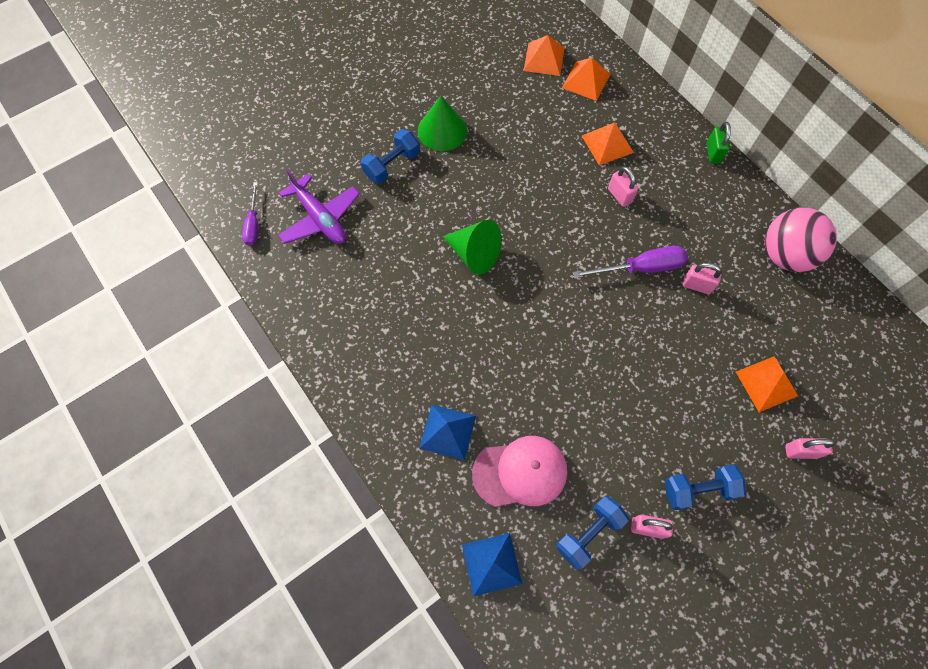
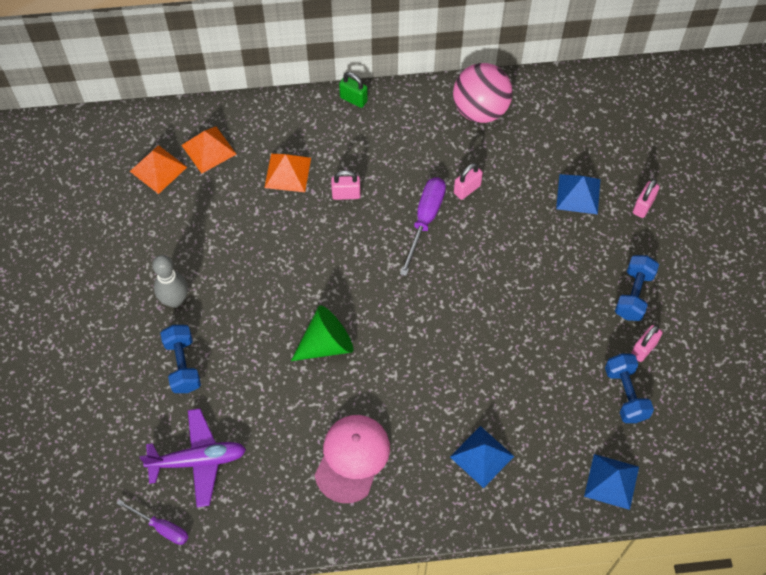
camera: 60 degrees left, 5 degrees down
(442, 130) = (175, 300): green cone -> grey bowling pin
(520, 472) = (549, 417): pink cap -> pink cap (352, 458)
(766, 383) = (578, 194): orange pyramid -> blue pyramid

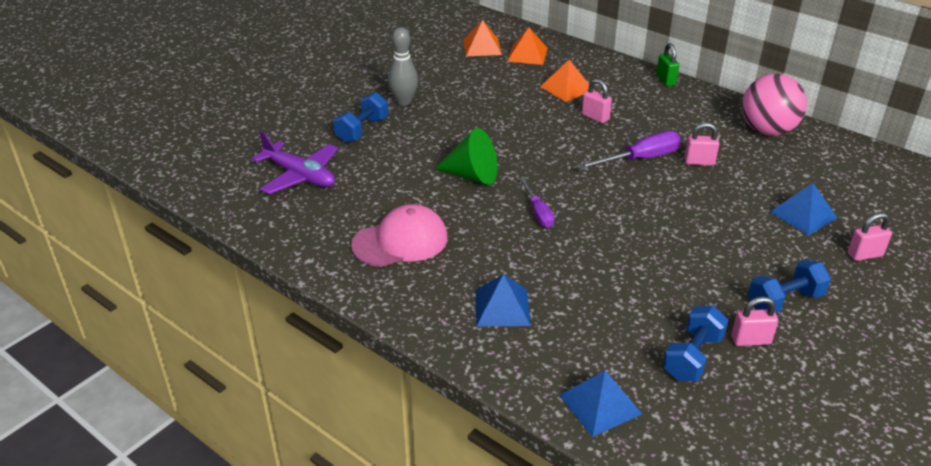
camera: 45 degrees right, 25 degrees down
(162, 527) = (227, 191): purple screwdriver -> purple screwdriver (538, 212)

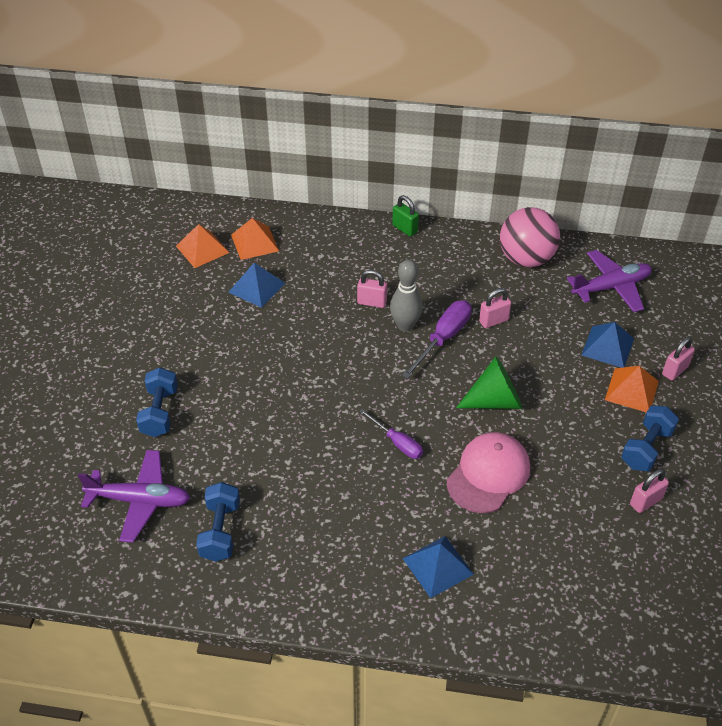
camera: 30 degrees left, 10 degrees up
(400, 241) = (298, 535): pink cap -> pink cap (488, 474)
(404, 101) = (175, 356): grey bowling pin -> grey bowling pin (405, 325)
(472, 175) = (308, 424): green cone -> green cone (495, 401)
(566, 88) = (322, 274): orange pyramid -> orange pyramid (632, 390)
(600, 404) = (578, 626): blue pyramid -> blue pyramid (256, 287)
(692, 357) = (615, 541): blue dumbbell -> blue dumbbell (220, 531)
(842, 174) = (611, 287): none -> purple plane

